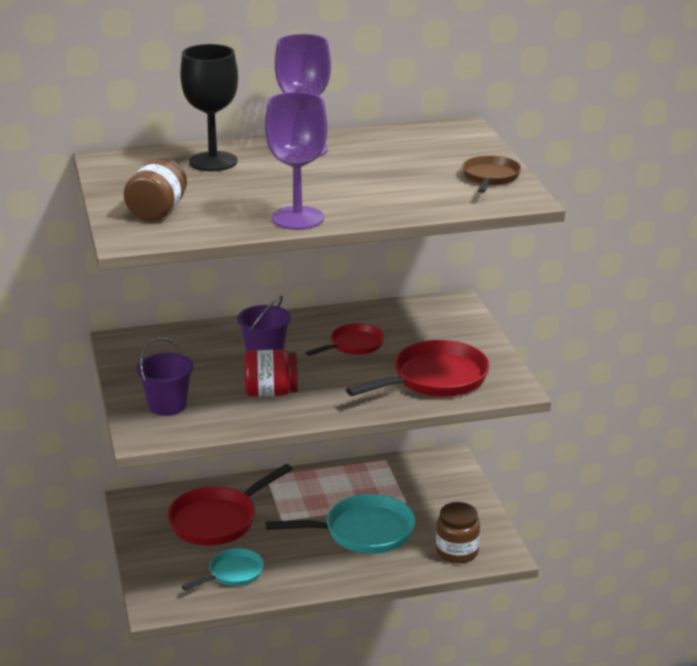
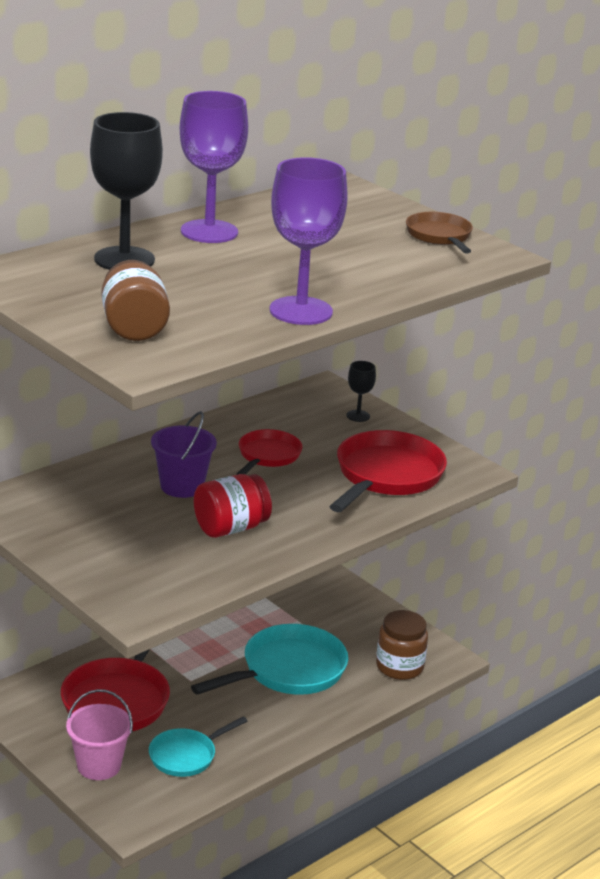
camera: 30 degrees left, 0 degrees up
(165, 563) = (99, 765): none -> pink bucket
(167, 405) = (129, 569): purple bucket -> none
(233, 573) = (186, 756): turquoise pan -> turquoise pan turned 150 degrees counterclockwise
(459, 328) = (358, 416): none -> black goblet

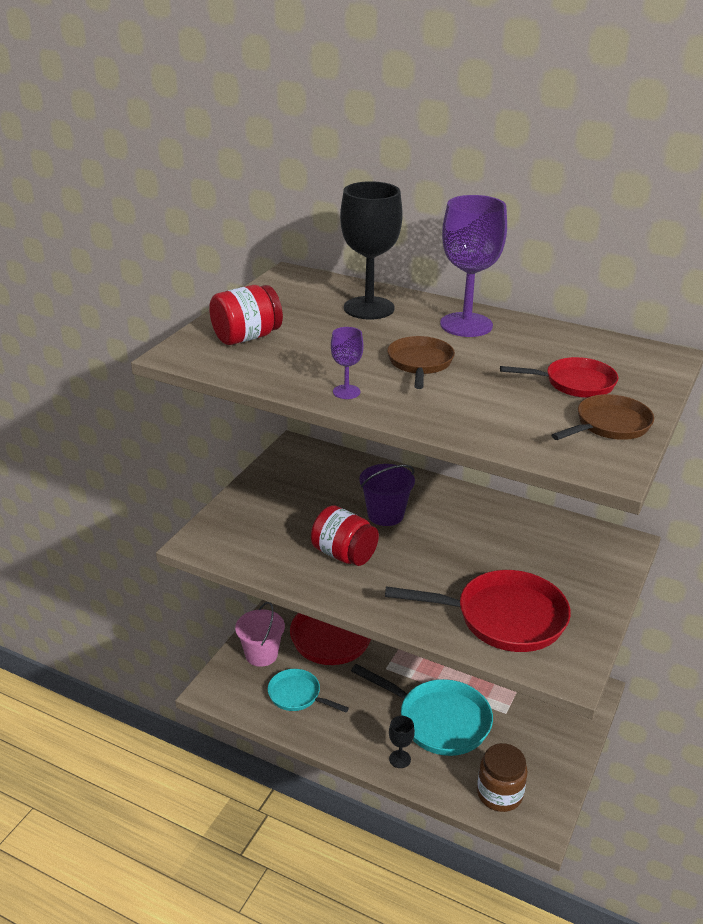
camera: 70 degrees right, 5 degrees up
(134, 328) = (246, 337): brown jar -> red jar
(267, 456) = (472, 543): red pan -> red pan (575, 383)
(271, 269) = (420, 363): none -> brown pan
(301, 311) = (346, 392): purple goblet -> purple goblet, size x0.46
(358, 416) = (594, 574): black goblet -> black goblet (400, 759)

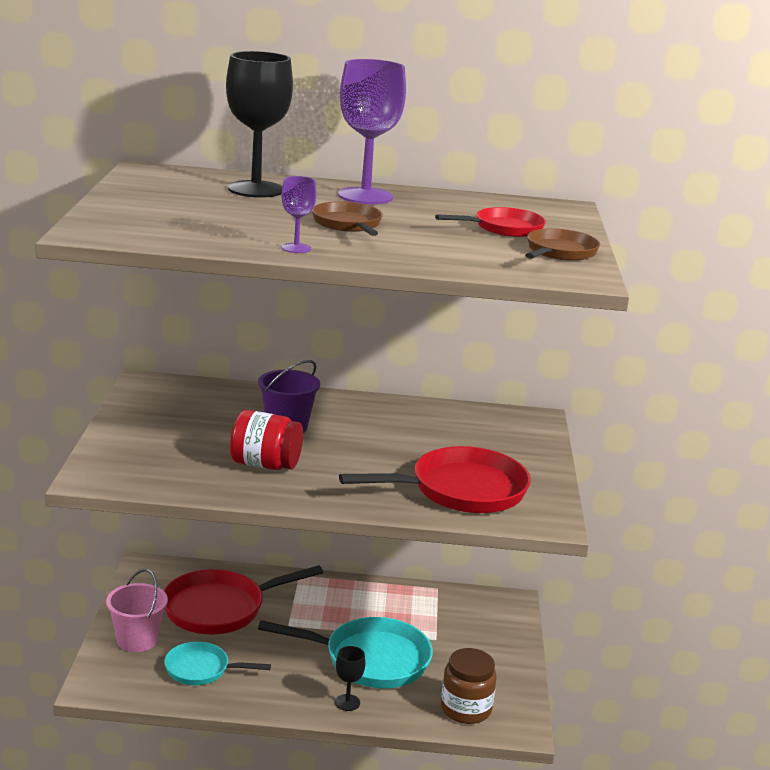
camera: 25 degrees left, 10 degrees down
(246, 337) = (148, 217): red jar -> none

